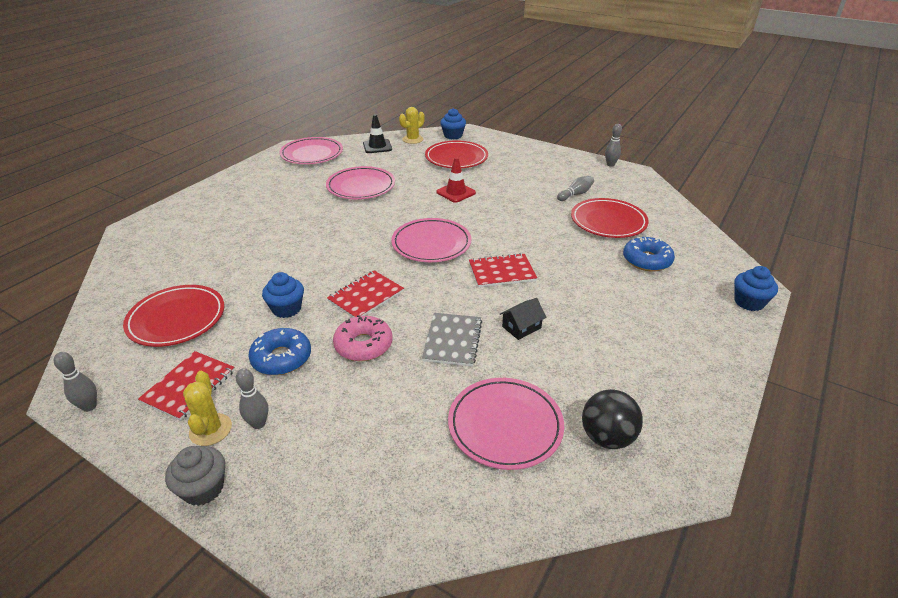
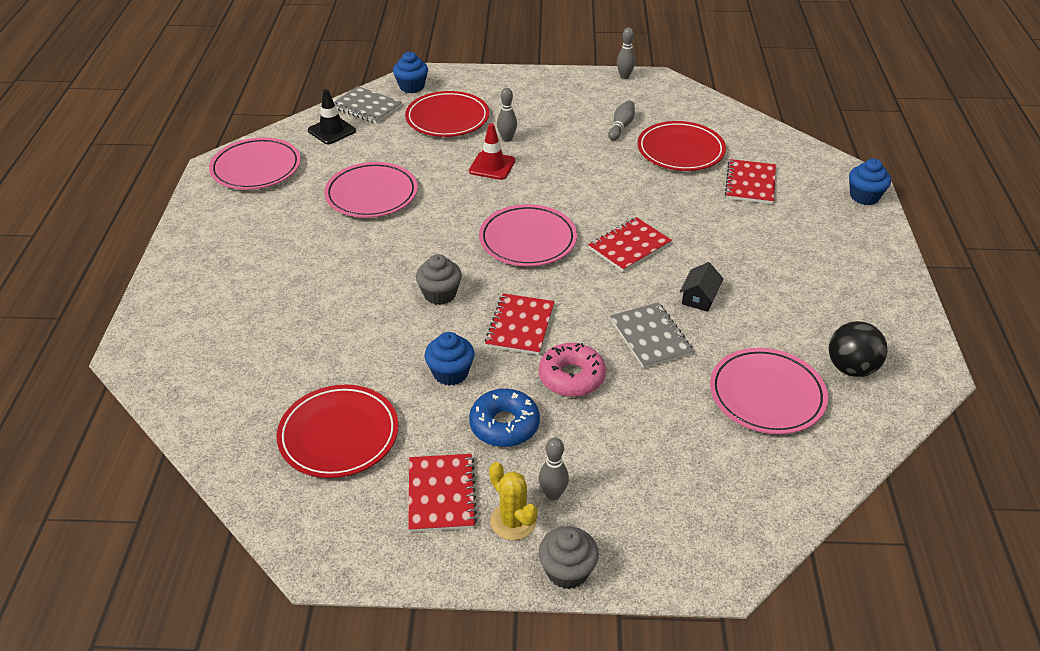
camera: 30 degrees left, 5 degrees up
(89, 406) = (358, 562): grey bowling pin -> grey bowling pin (507, 139)
(336, 257) = (440, 294): none -> grey cupcake
(412, 139) = (367, 107): yellow cactus -> grey notebook
(646, 260) = (750, 183): blue donut -> red notebook

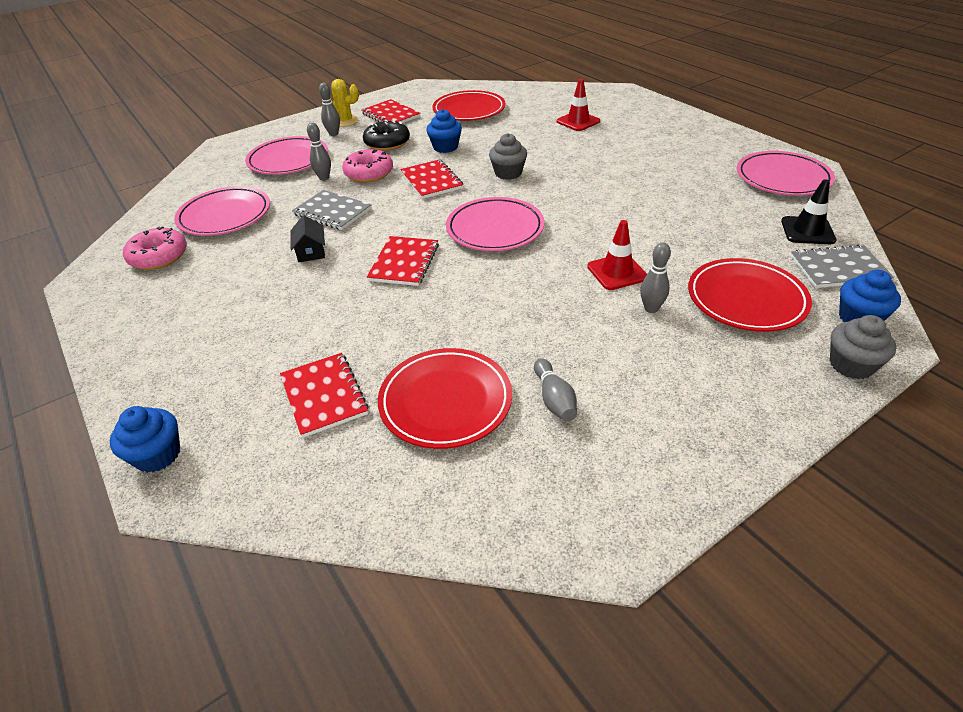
camera: 145 degrees right, 0 degrees up
(267, 329) = (578, 121): none -> red traffic cone
(371, 194) = (665, 202): pink plate -> pink plate (288, 160)
(504, 425) = (387, 143): blue donut -> black donut
(567, 571) = (304, 120): grey cupcake -> grey cupcake (851, 365)
(624, 76) = (665, 516): grey bowling pin -> grey bowling pin (324, 178)
(851, 368) = (159, 256): black ball -> pink donut

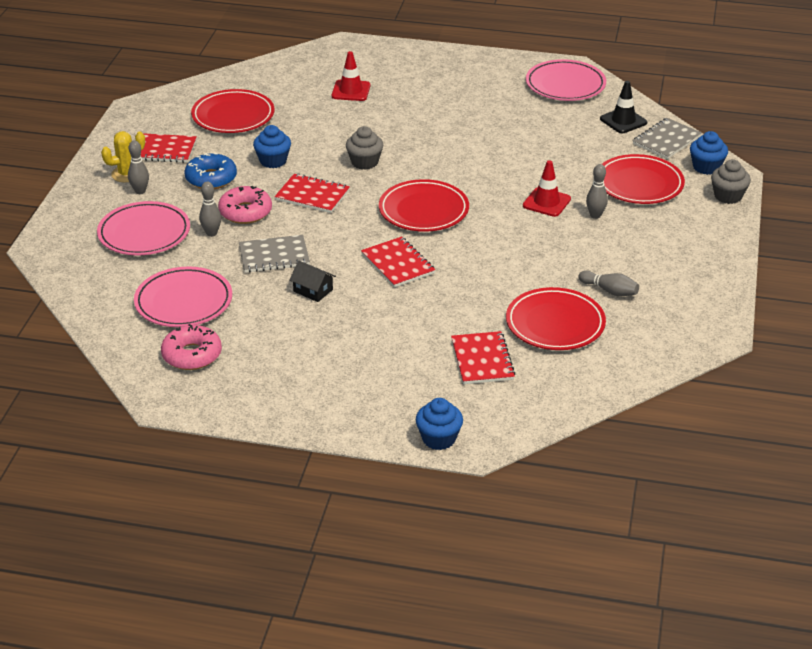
camera: 45 degrees left, 5 degrees down
(324, 395) = (482, 360): red notebook -> red notebook turned 60 degrees clockwise
(387, 143) = (211, 178): black donut -> blue donut
(495, 229) = (423, 210): pink plate -> red plate

